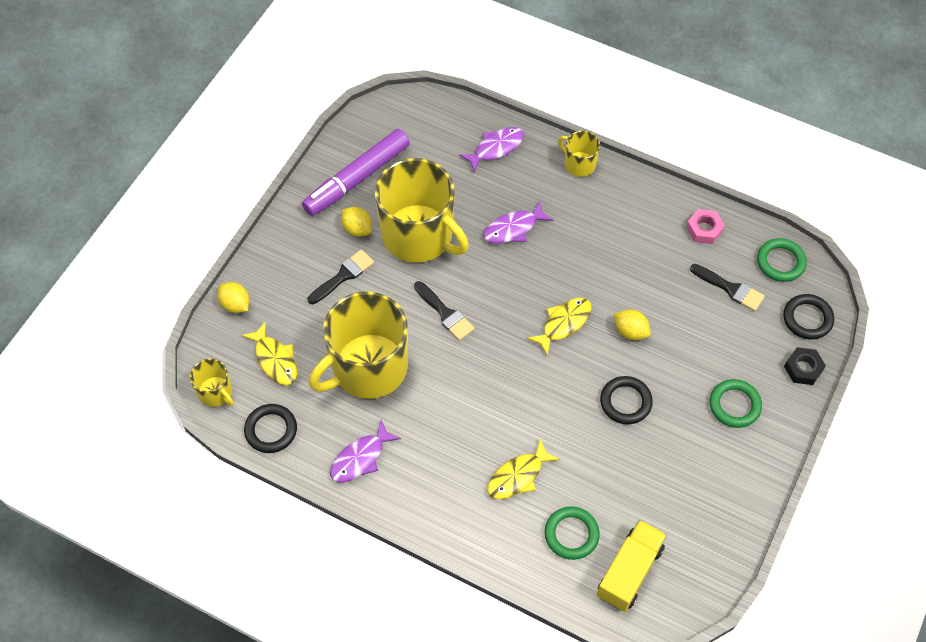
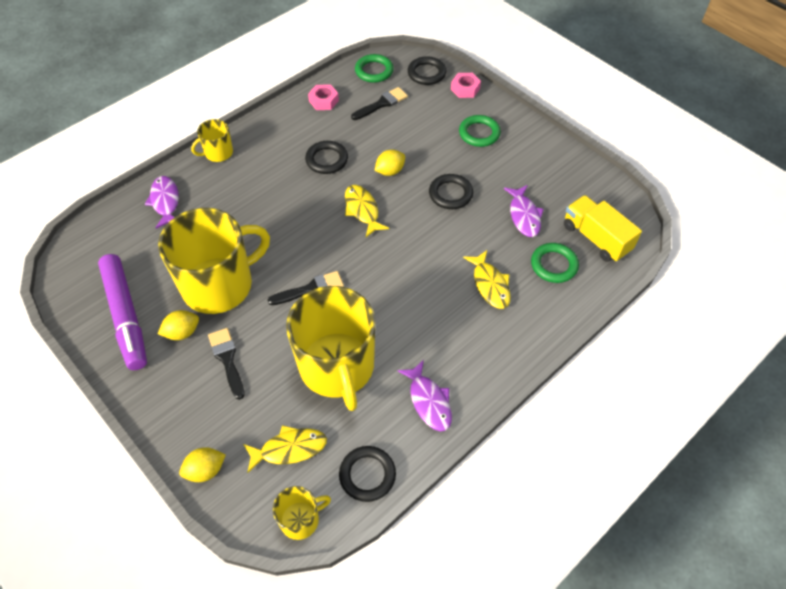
camera: 70 degrees left, 5 degrees down
(513, 228) = (253, 214): purple fish -> purple fish (524, 216)
(617, 265) = (327, 160): none -> black ring
(803, 369) = (465, 89): black nut -> pink nut

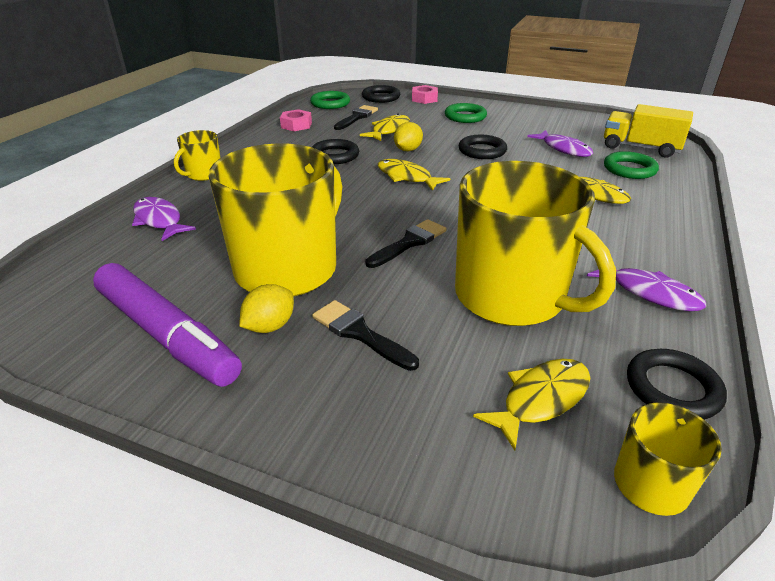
camera: 25 degrees left, 20 degrees down
(205, 470) = (441, 478): yellow lemon -> none
(395, 135) = (389, 130): none -> yellow fish

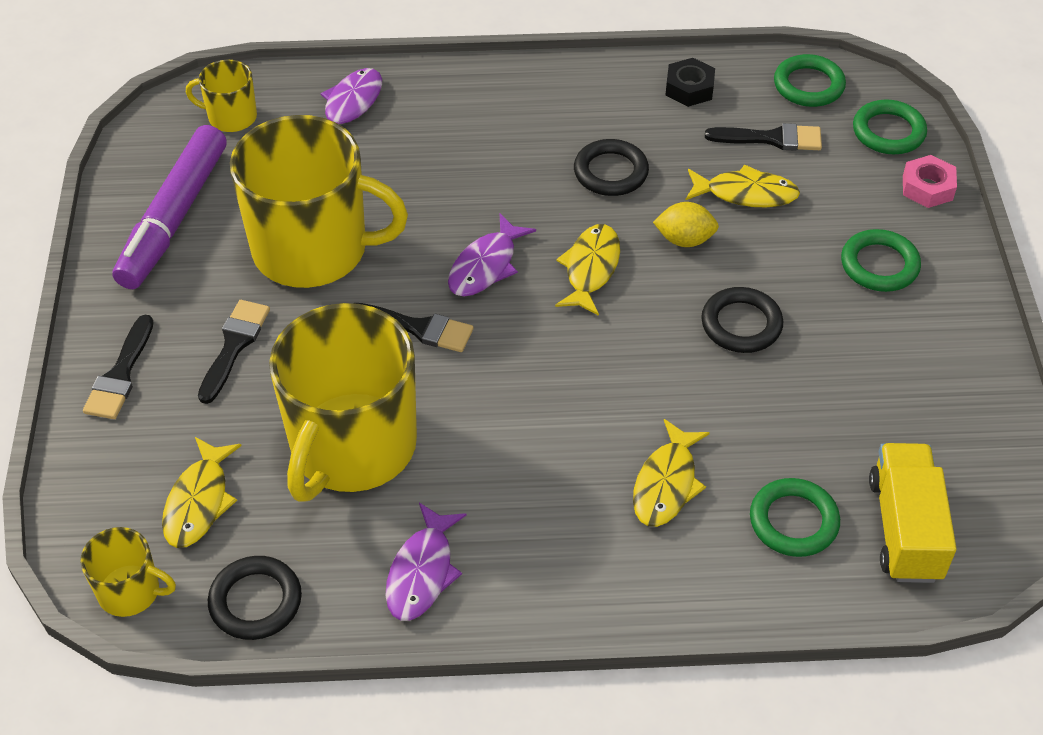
camera: 65 degrees right, 15 degrees up
(203, 174) = (476, 80): yellow mug -> yellow mug (231, 117)
(270, 326) = (216, 279): yellow lemon -> none
(296, 125) = (689, 88): pink nut -> black nut
(340, 421) = (120, 375): none -> black brush
(381, 97) = (888, 132): black ring -> green ring
(541, 399) = (199, 502): yellow fish -> yellow fish turned 75 degrees clockwise
(563, 149) = (822, 424): purple fish -> purple fish (485, 266)

